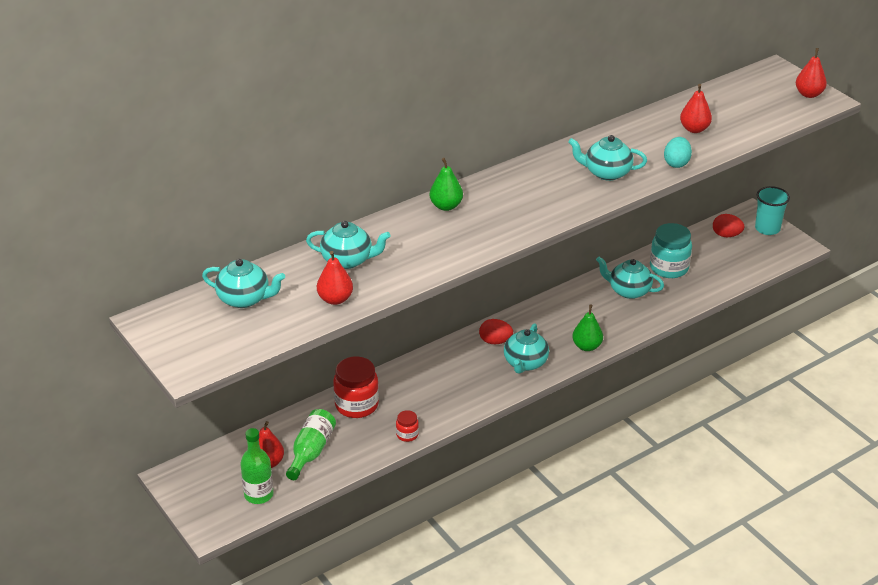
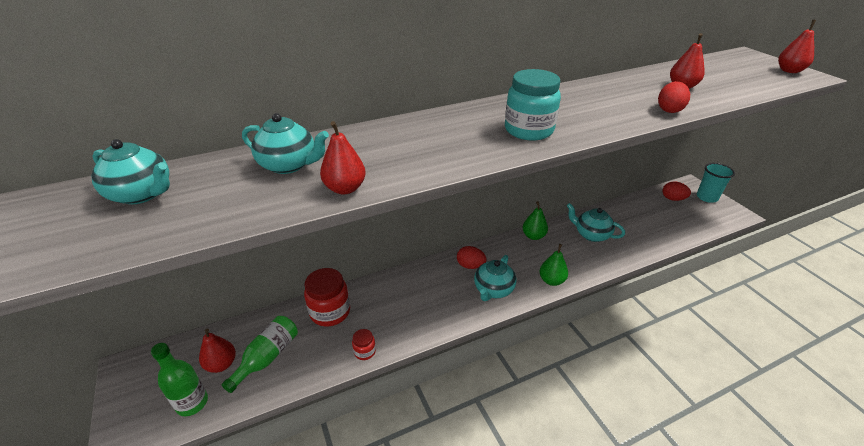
camera: 10 degrees right, 0 degrees up
(335, 299) = (244, 206): red pear -> red pear (345, 188)
(446, 206) = (420, 125): green pear -> green pear (533, 236)
(606, 173) = (594, 112): turquoise teapot -> none
(669, 268) = (626, 219): turquoise jar -> turquoise jar (528, 130)
(676, 163) = (669, 110): turquoise egg -> red egg

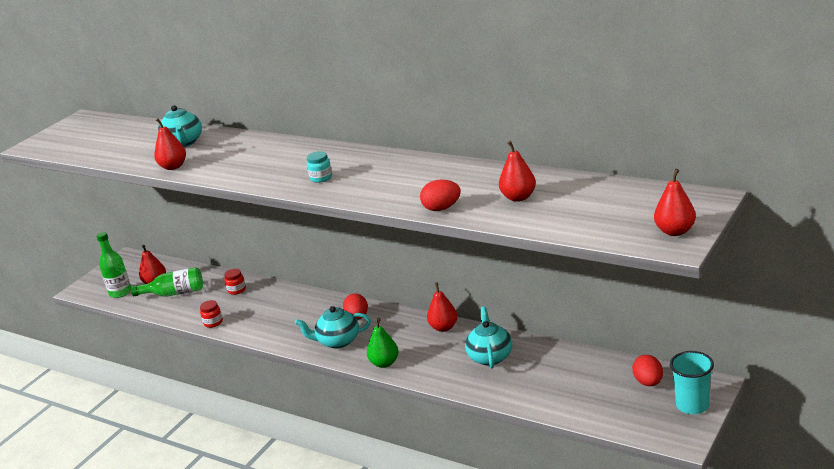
camera: 60 degrees right, 10 degrees down
(142, 194) = (118, 132): turquoise teapot -> none
(330, 312) = (237, 290): red jar -> red jar, size x0.50
(528, 130) = (321, 178): turquoise jar -> turquoise jar, size x0.50
(533, 236) = (443, 327): green pear -> red pear

